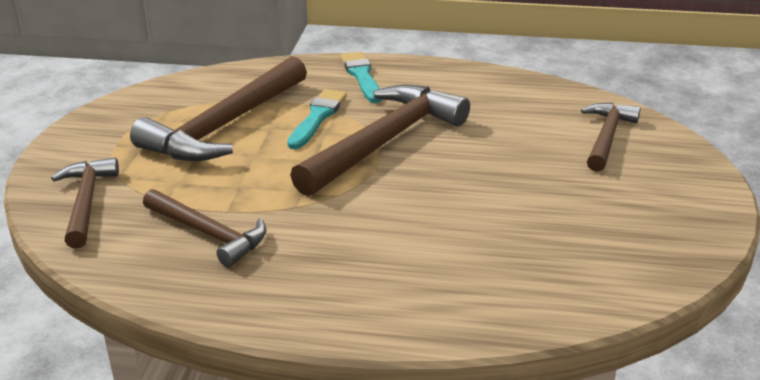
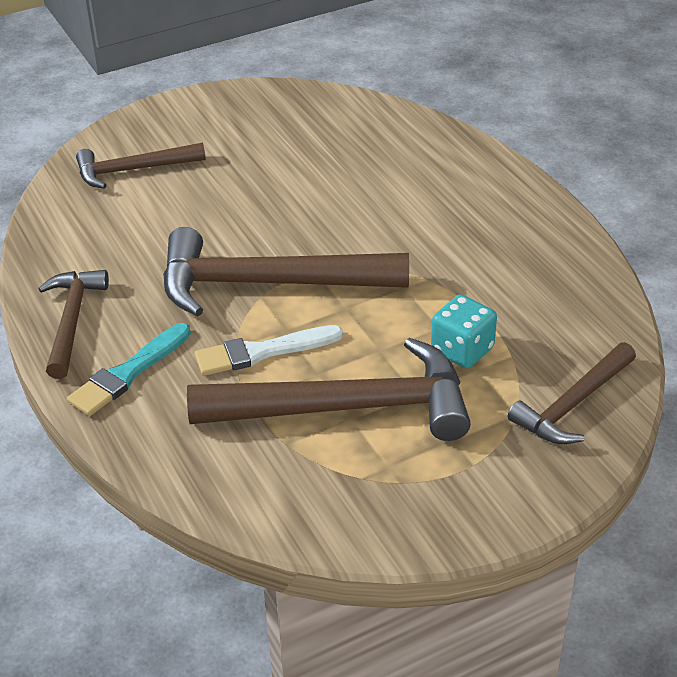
camera: 125 degrees left, 10 degrees up
(203, 185) = (462, 350): none -> turquoise dice
(208, 234) = (519, 302): brown hammer -> brown hammer (72, 321)
(317, 117) = (262, 352): turquoise brush -> white brush

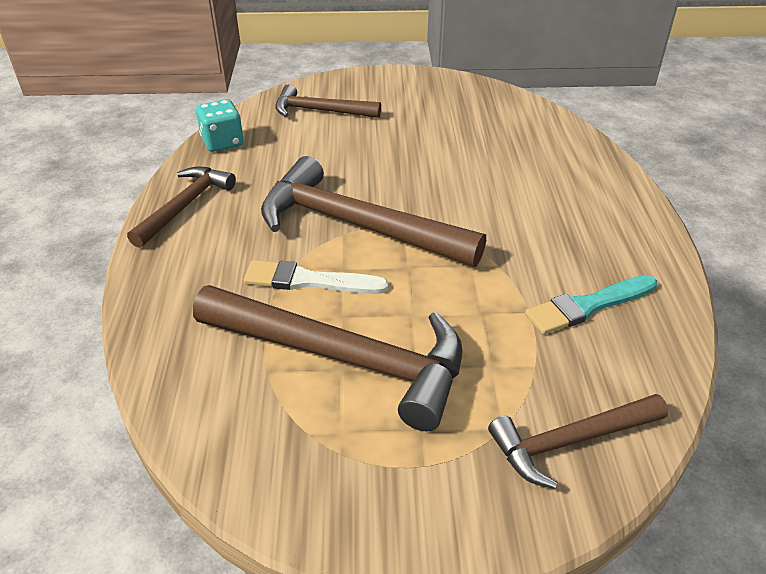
camera: 25 degrees right, 0 degrees up
(128, 373) = (190, 261): turquoise brush -> turquoise brush (587, 306)
(462, 350) = (489, 342): turquoise dice -> turquoise dice (222, 142)

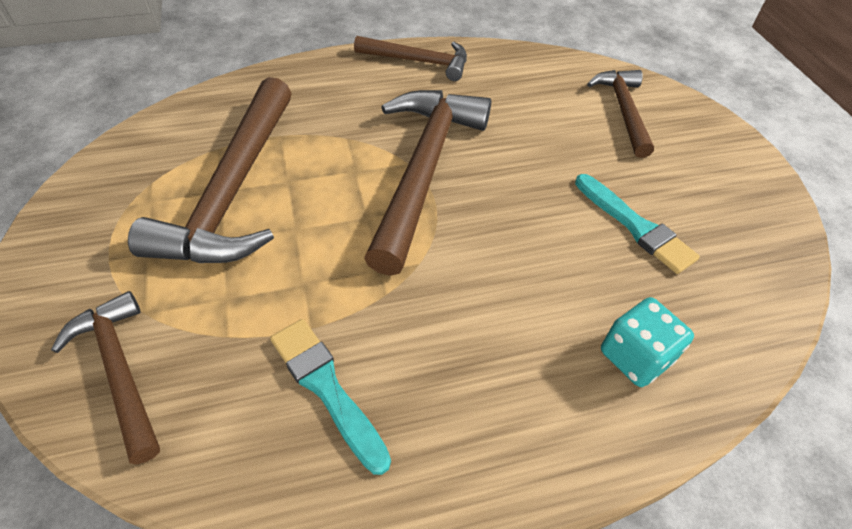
camera: 75 degrees right, 10 degrees up
(222, 142) = (526, 60): turquoise dice -> turquoise dice (635, 356)
(309, 280) = (332, 152): white brush -> none
(450, 136) = (635, 226): none -> turquoise brush

